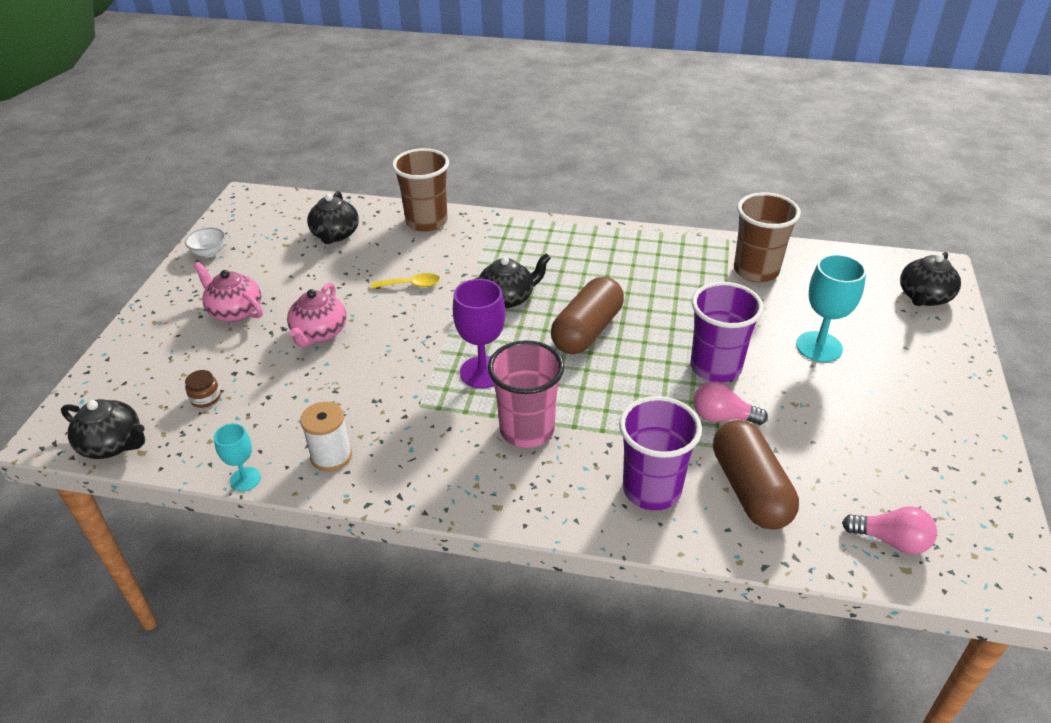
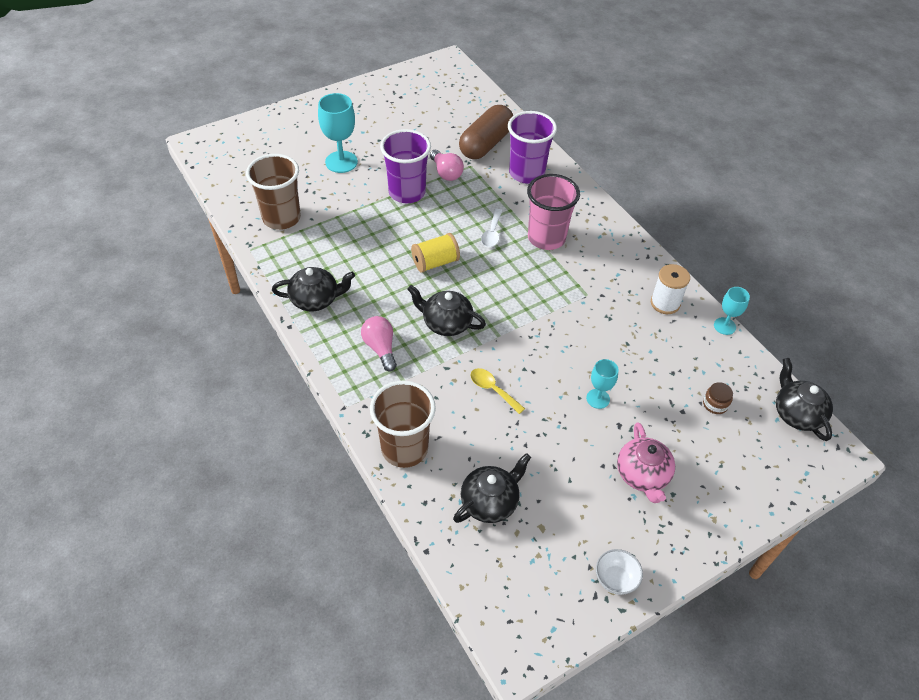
camera: 135 degrees left, 10 degrees up
(319, 333) = (598, 399): pink teapot -> turquoise goblet
(482, 372) = (528, 286): purple goblet -> none
(582, 392) = (492, 233): none -> white spoon
(587, 331) = (435, 262): brown capsule -> yellow spool
(891, 540) = (465, 96): pink light bulb -> pink light bulb (380, 348)
(924, 297) = (241, 139): black teapot -> black teapot (316, 299)

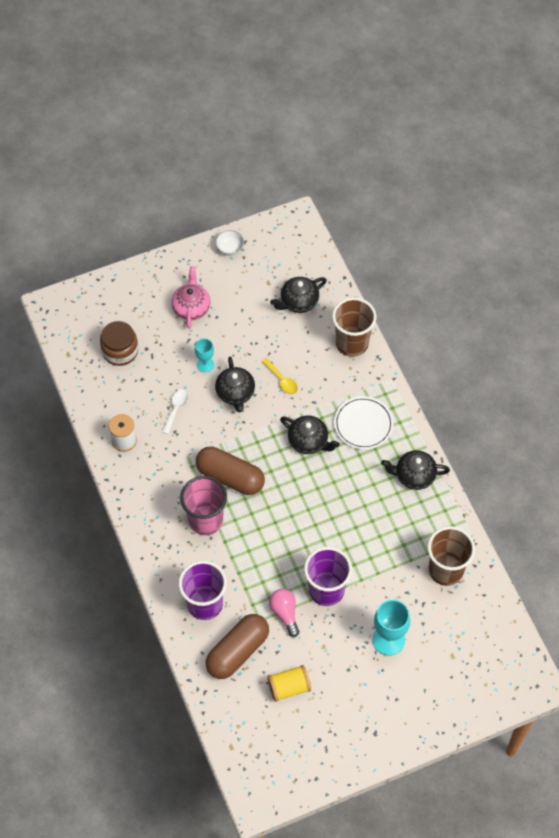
camera: 170 degrees left, 10 degrees up
(380, 348) = (363, 424): pink light bulb -> white plate
(435, 262) = (310, 503): yellow spool -> yellow spool (289, 687)
(492, 233) = (254, 531): white spoon -> white spoon (176, 409)
(530, 279) = (230, 477): none -> brown capsule
(715, 404) = (120, 351): brown jar -> brown jar, size x1.92
(724, 326) = (84, 414): turquoise goblet -> none
(796, 413) = (63, 337): black teapot -> black teapot (235, 393)

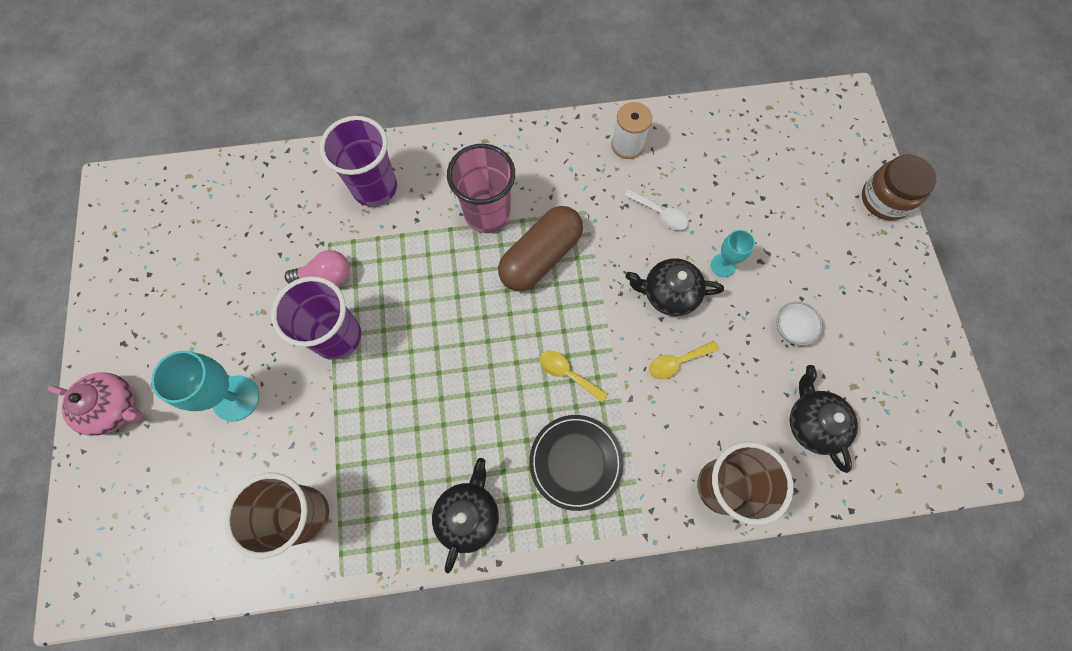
camera: 105 degrees right, 10 degrees up
(120, 351) = (764, 166): brown jar -> brown jar (885, 199)
(191, 307) = (822, 268): pink teapot -> pink teapot (114, 407)
(230, 249) = (923, 345): white bowl -> white bowl (791, 329)
(237, 651) = (299, 210): brown capsule -> none
(289, 687) = (229, 256): yellow spool -> none
(309, 441) = (567, 374): black teapot -> yellow spoon
(363, 424) = (575, 462): white plate -> black plate

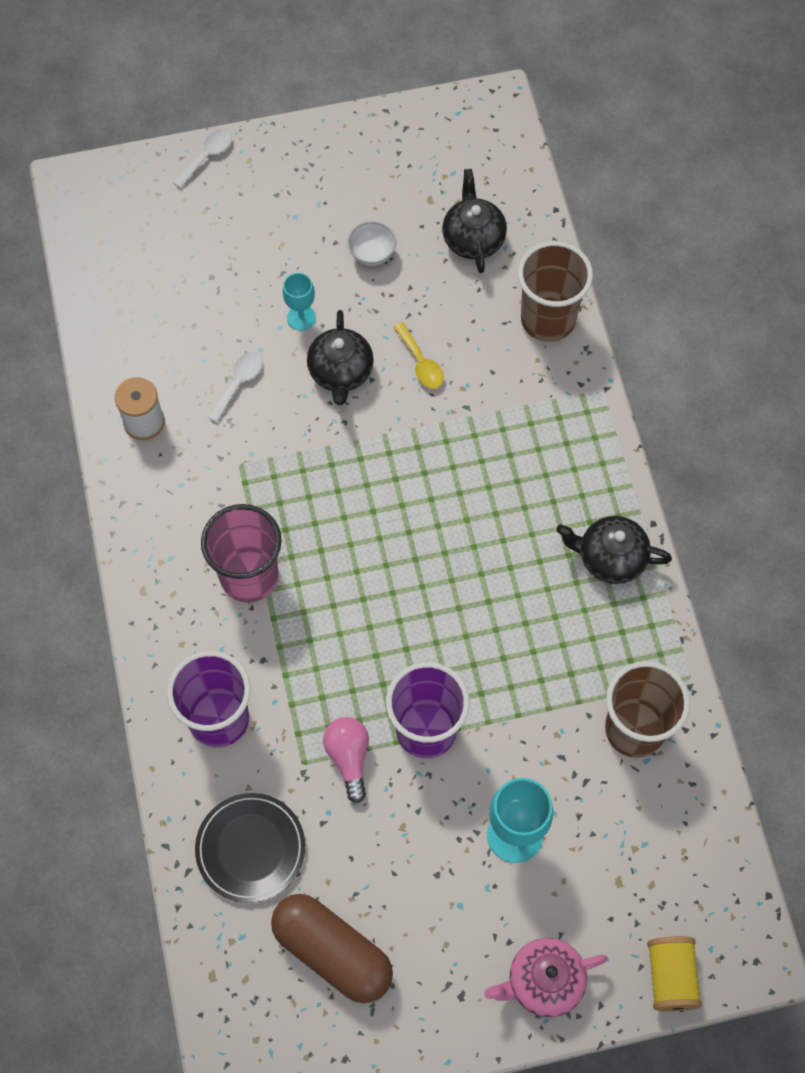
camera: 95 degrees left, 5 degrees down
(86, 514) = (671, 977): none -> yellow spool
(114, 407) = (543, 981): pink teapot -> pink teapot turned 120 degrees counterclockwise
(540, 257) = (304, 510): brown capsule -> brown capsule (332, 952)
(567, 374) = (445, 471): yellow spoon -> none
(575, 462) = (541, 457): black plate -> black plate (250, 848)
(812, 423) = (473, 238): black teapot -> black teapot turned 105 degrees clockwise
(885, 199) = (207, 156): brown jar -> white spoon

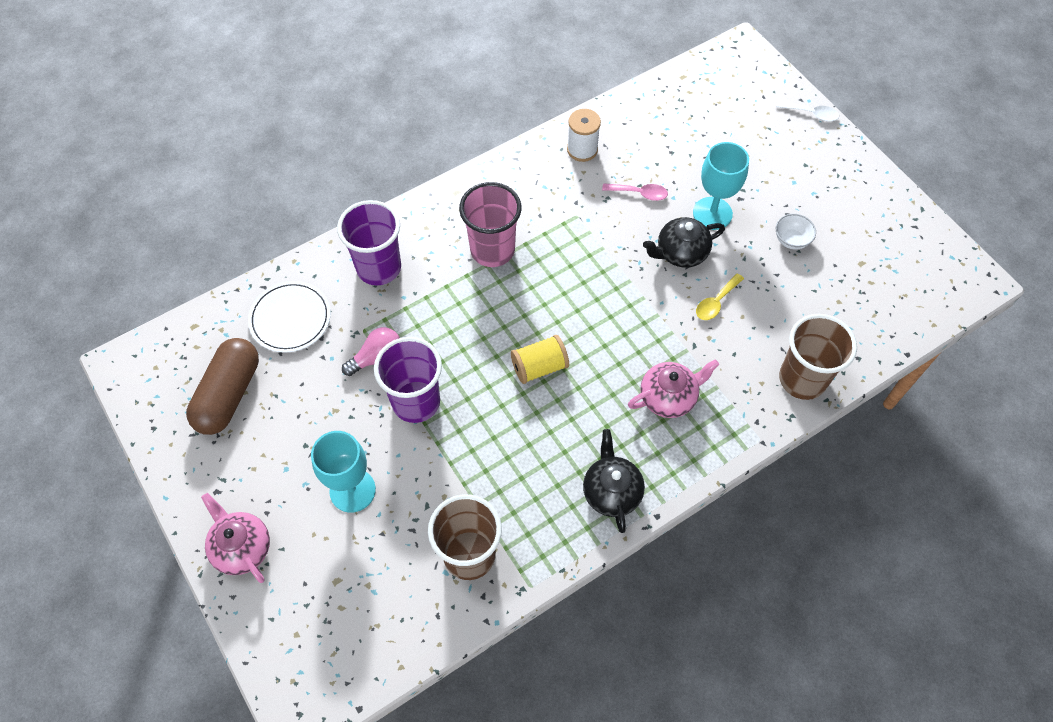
camera: 70 degrees right, 5 degrees down
(239, 383) = (639, 193): white spoon -> pink spoon
(250, 848) = (290, 318): black plate -> white plate
(301, 318) = (712, 213): turquoise goblet -> turquoise goblet, size x1.71
(473, 238) = (845, 303): black teapot -> none
(520, 458) = (669, 397): none -> pink teapot
(671, 977) = (268, 645): yellow spool -> yellow spool (539, 367)

